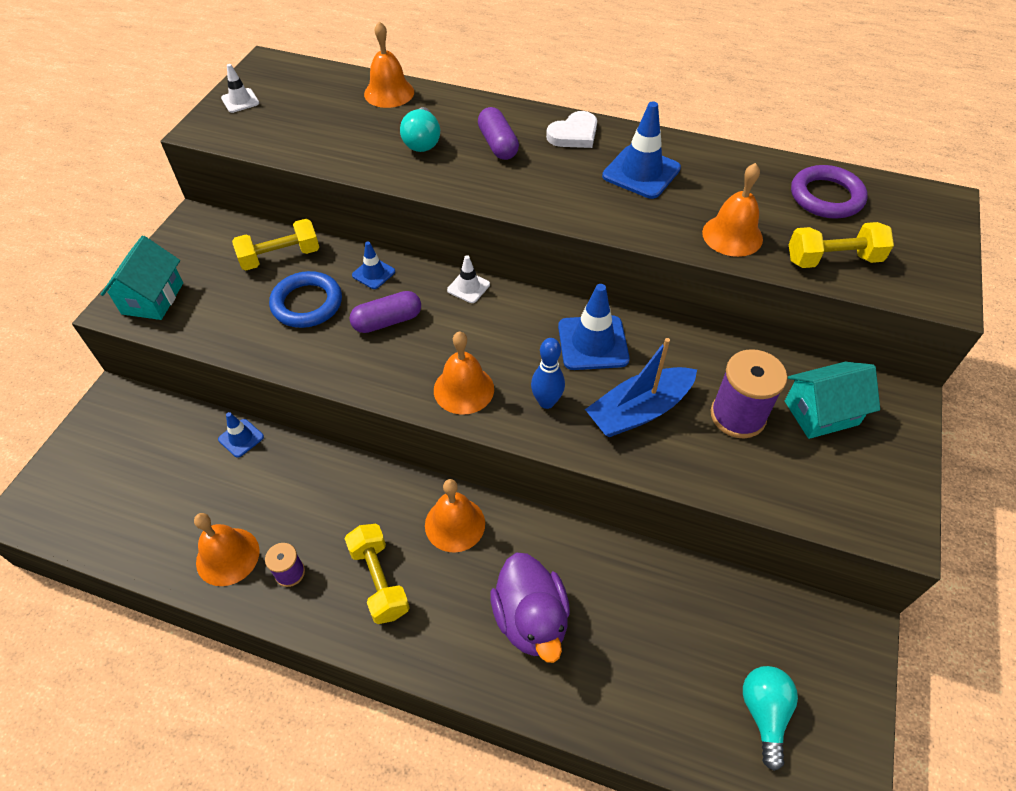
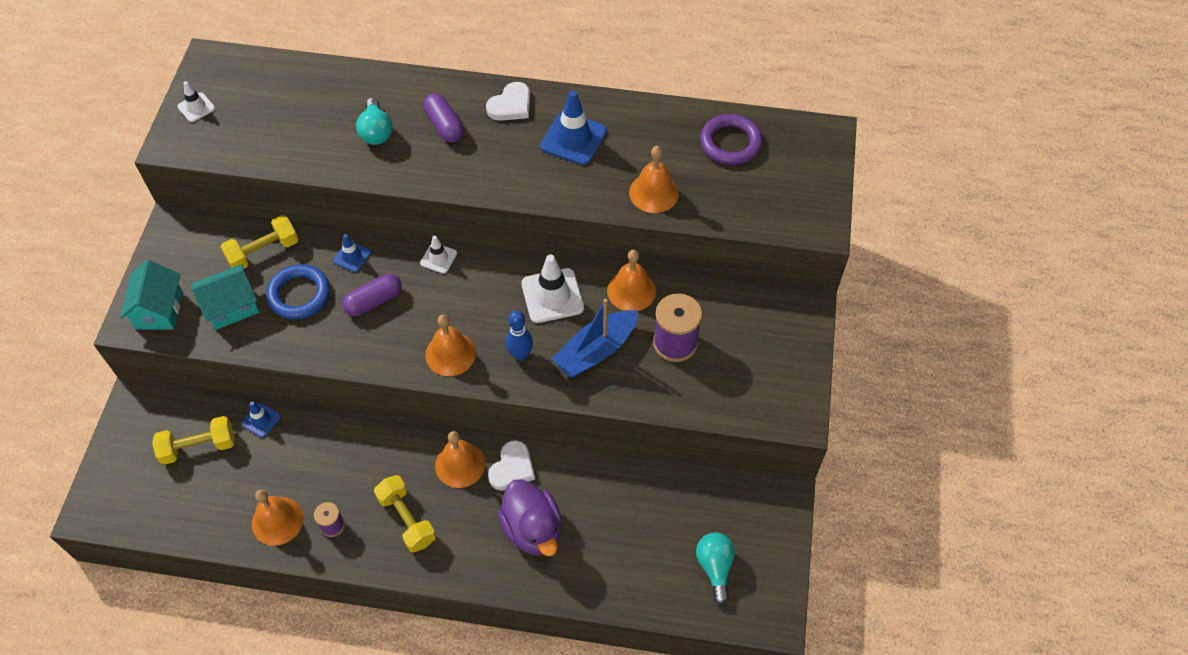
camera: 10 degrees left, 5 degrees up
(389, 93) = (334, 80): orange bell -> orange bell (631, 291)
(516, 539) = (512, 468): none -> white heart
(593, 343) = (552, 296): blue traffic cone -> white traffic cone
(821, 413) = (740, 330): turquoise house -> turquoise house (231, 307)
(833, 260) = (735, 205): yellow dumbbell -> yellow dumbbell (198, 447)

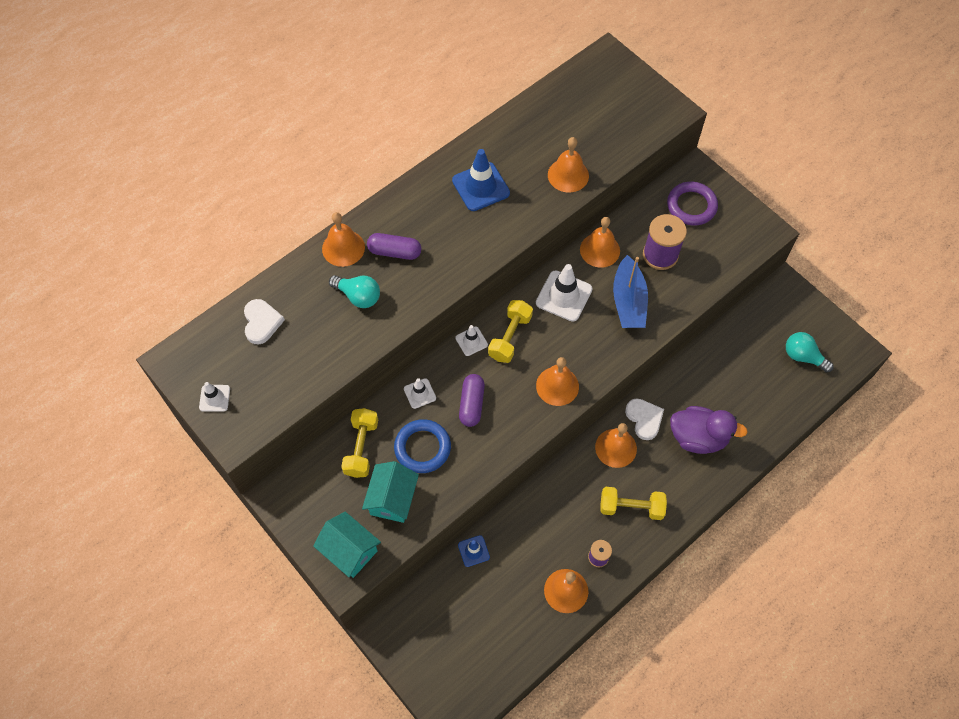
camera: 50 degrees left, 5 degrees up
(198, 447) = (460, 607): yellow dumbbell -> yellow dumbbell (510, 337)
(352, 257) = (420, 393): blue traffic cone -> white traffic cone
(415, 90) = (343, 248): none -> orange bell
(511, 105) = (415, 202): white heart -> white heart (261, 322)
(520, 354) = (594, 346): blue bowling pin -> none
(730, 143) = (567, 107): purple ring -> purple ring (691, 206)

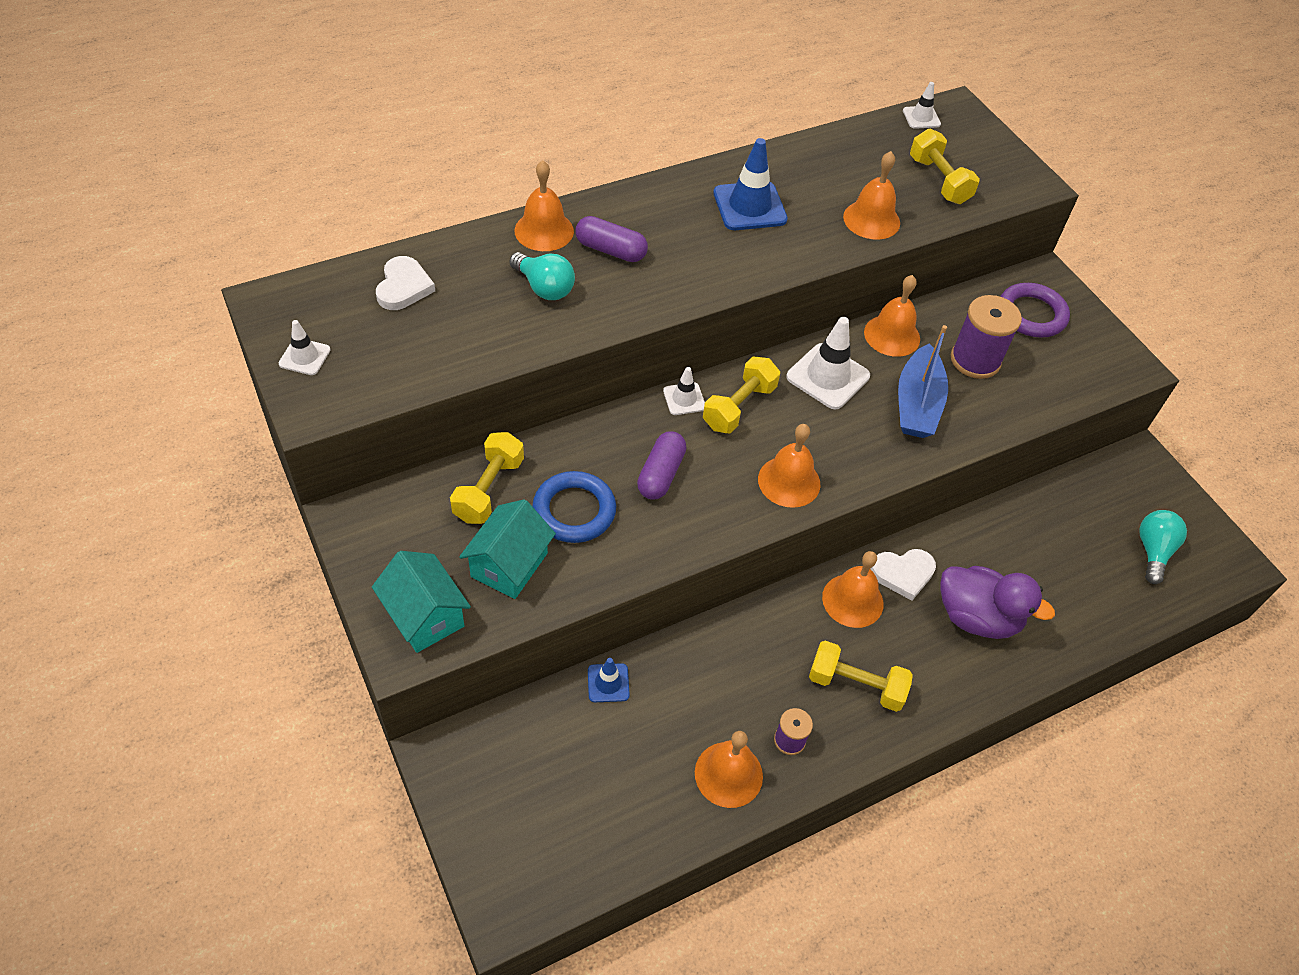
camera: 10 degrees right, 10 degrees down
(420, 393) = (592, 443): white traffic cone -> white traffic cone (921, 117)
(607, 127) = (939, 180): none -> yellow dumbbell
(644, 419) = (903, 574): white heart -> white heart turned 90 degrees clockwise
(803, 356) = (1153, 551): turquoise light bulb -> turquoise light bulb turned 60 degrees clockwise

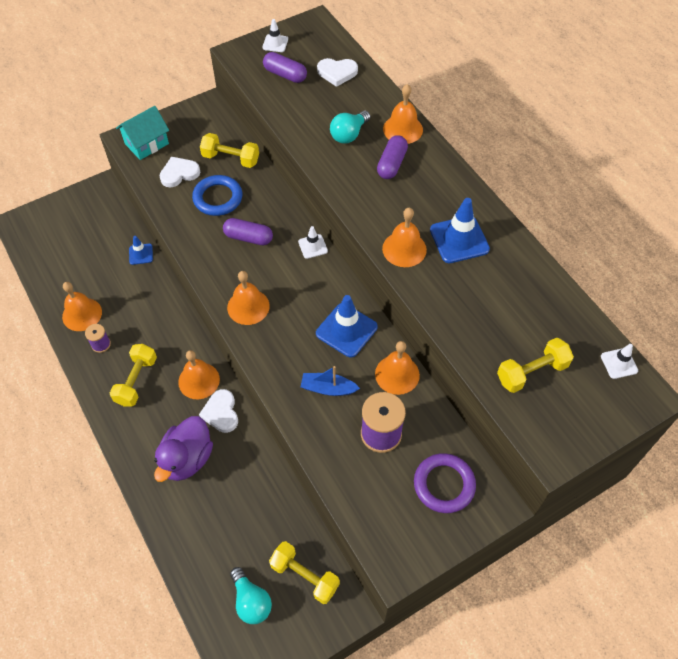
camera: 90 degrees right, 5 degrees up
(389, 350) = (285, 75): none -> purple capsule
(509, 565) = (179, 173): turquoise house -> white heart
(739, 407) = (310, 277): yellow dumbbell -> yellow dumbbell (304, 576)
(828, 376) = (346, 330): white traffic cone -> blue traffic cone
(871, 220) = (465, 319): orange bell -> orange bell (404, 249)
(917, 404) = (328, 388): blue boat -> blue boat, size x0.65
(1153, 551) = (251, 601): turquoise light bulb -> turquoise light bulb turned 45 degrees clockwise

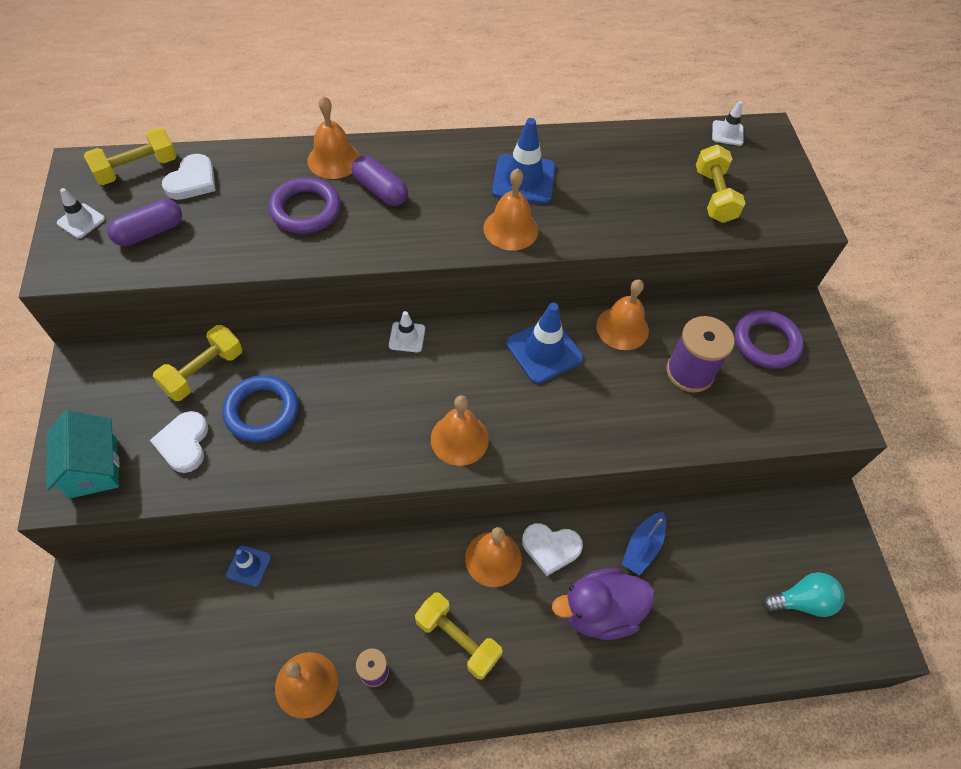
camera: 70 degrees left, 0 degrees up
(187, 459) = (599, 611): purple duck -> purple duck turned 120 degrees clockwise
(248, 238) = (351, 399): purple capsule -> none
(304, 576) = (786, 534): yellow dumbbell -> yellow dumbbell (137, 169)
(328, 388) = (614, 399): blue boat -> blue boat (642, 547)
(349, 135) = (305, 210): turquoise light bulb -> purple ring

